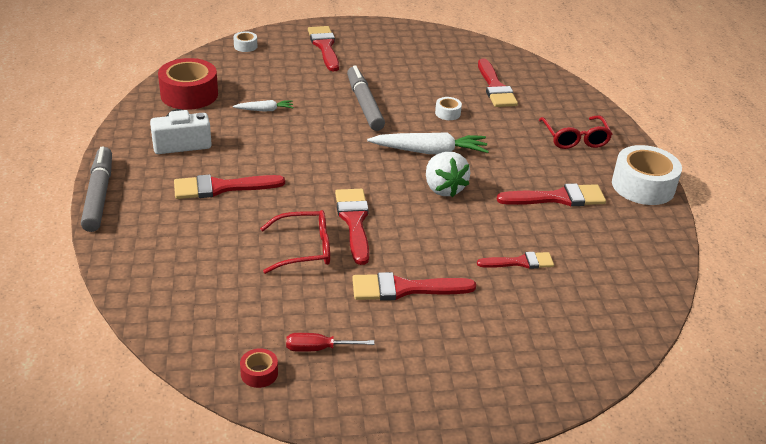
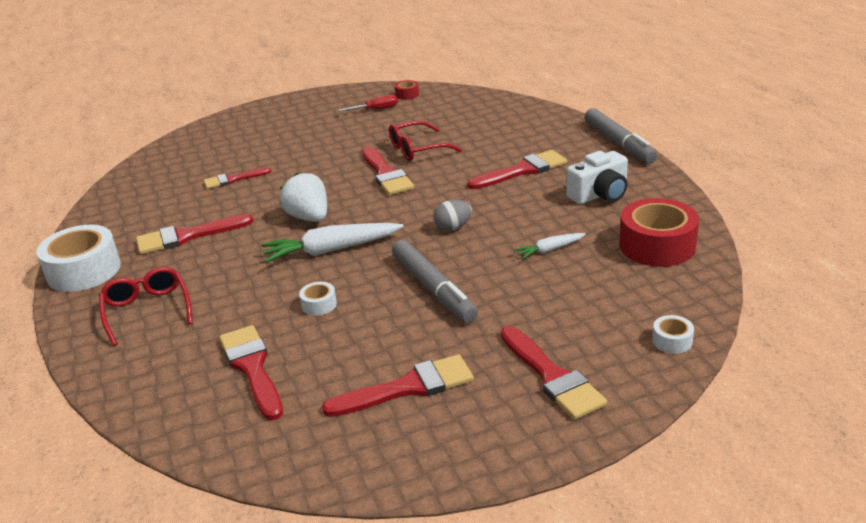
camera: 170 degrees right, 5 degrees down
(323, 146) = (453, 227): none -> grey egg
(405, 289) = (327, 145): red brush -> red brush (408, 388)

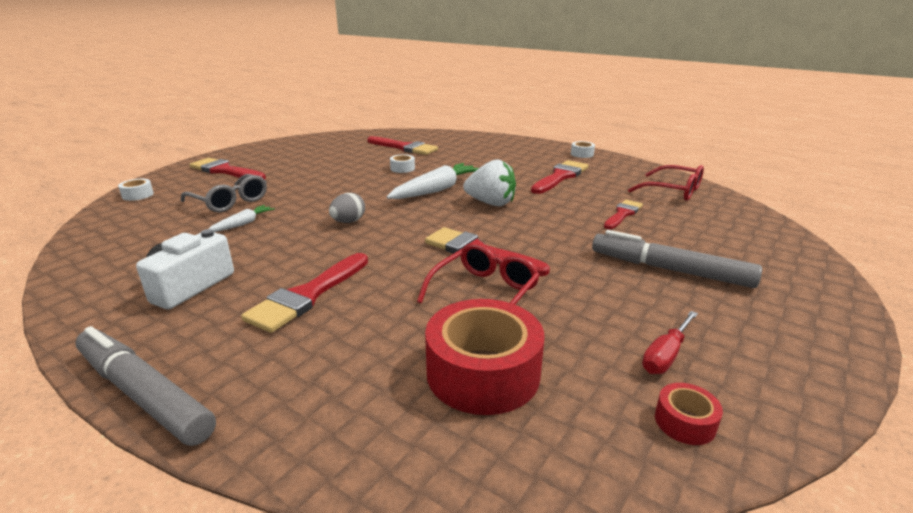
camera: 145 degrees right, 5 degrees down
(84, 271) = (582, 154): white tape -> white tape, size x0.45
(147, 310) = (503, 150): red glasses -> red glasses (673, 191)
(408, 388) = (310, 156): red brush -> none
(433, 289) = (330, 187): grey marker -> grey marker (669, 270)
(556, 292) = (230, 202): none -> grey glasses
(657, 246) = (127, 247): red tape -> red tape (483, 373)

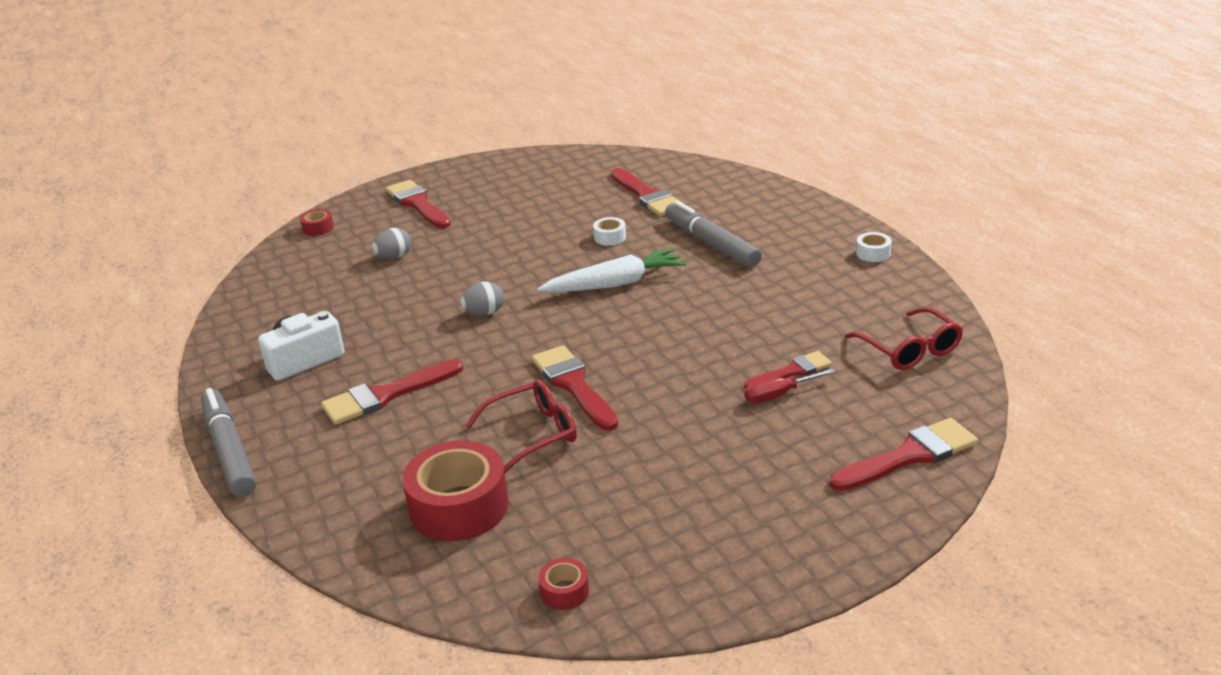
camera: 30 degrees right, 5 degrees up
(138, 195) = (318, 228): white tape -> red tape
(230, 202) = (394, 257): grey glasses -> grey egg
(243, 224) = (387, 293): white carrot -> none
(491, 203) = (656, 319): white strawberry -> none
(560, 177) = (790, 292): red brush -> red brush (909, 456)
(666, 355) = (619, 539): red screwdriver -> red screwdriver (779, 395)
(669, 270) = (743, 458): grey marker -> grey marker (711, 243)

